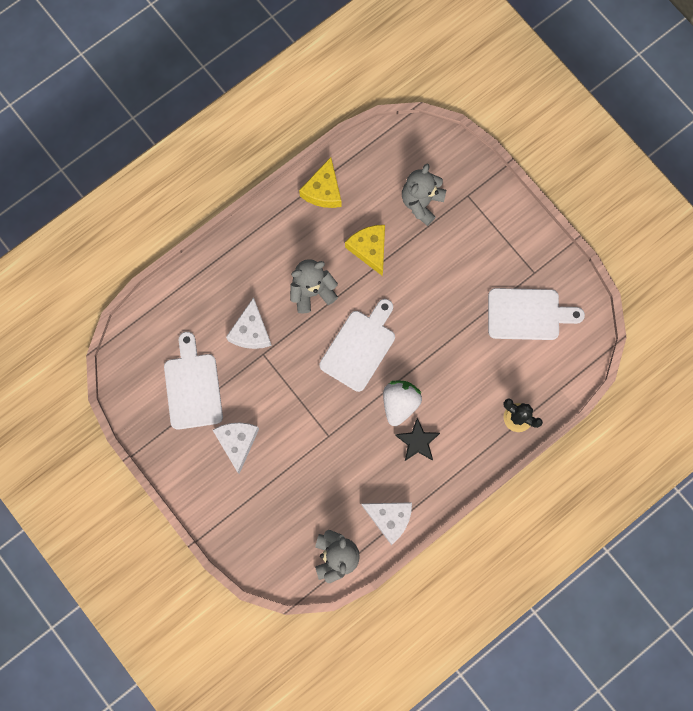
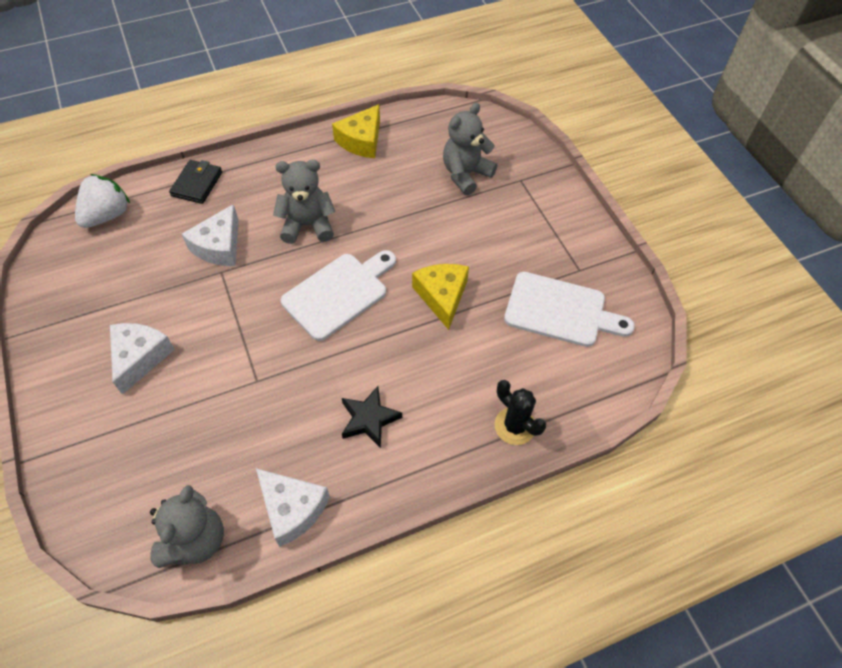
camera: 15 degrees right, 20 degrees down
(192, 387) = (121, 284): white cutting board -> none
(206, 276) = (197, 184): none -> black wallet
(369, 249) = (390, 202): yellow cheese -> yellow cheese (442, 296)
(400, 403) = (363, 367): white strawberry -> white strawberry (107, 215)

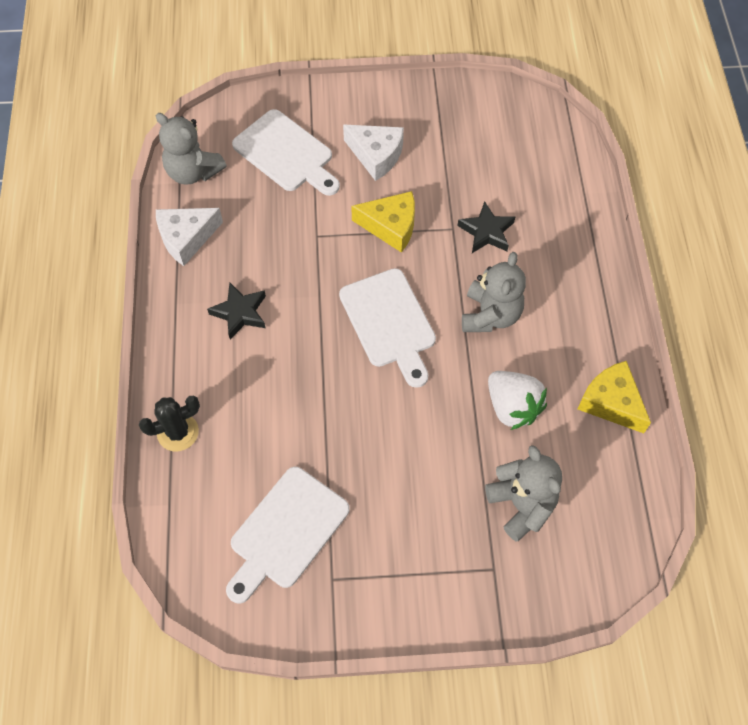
camera: 110 degrees right, 5 degrees up
(107, 215) = (557, 147): white strawberry -> white strawberry (512, 407)
(150, 446) = (286, 153): none -> white cutting board
(197, 184) = (581, 226): black wallet -> none
(219, 246) = (486, 232): white cheese -> black star
(442, 296) = (350, 417): yellow cheese -> yellow cheese (391, 226)

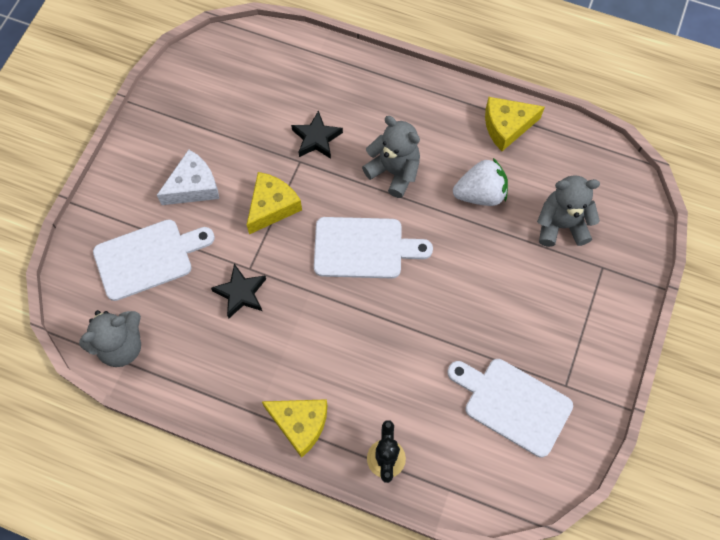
camera: 65 degrees left, 5 degrees up
(181, 343) = (300, 424): none -> yellow cheese
(186, 238) = (192, 379): white cheese -> none
(240, 313) = (294, 362): black star -> black star (241, 293)
(286, 532) = (513, 404): white cutting board -> white cutting board turned 150 degrees clockwise

